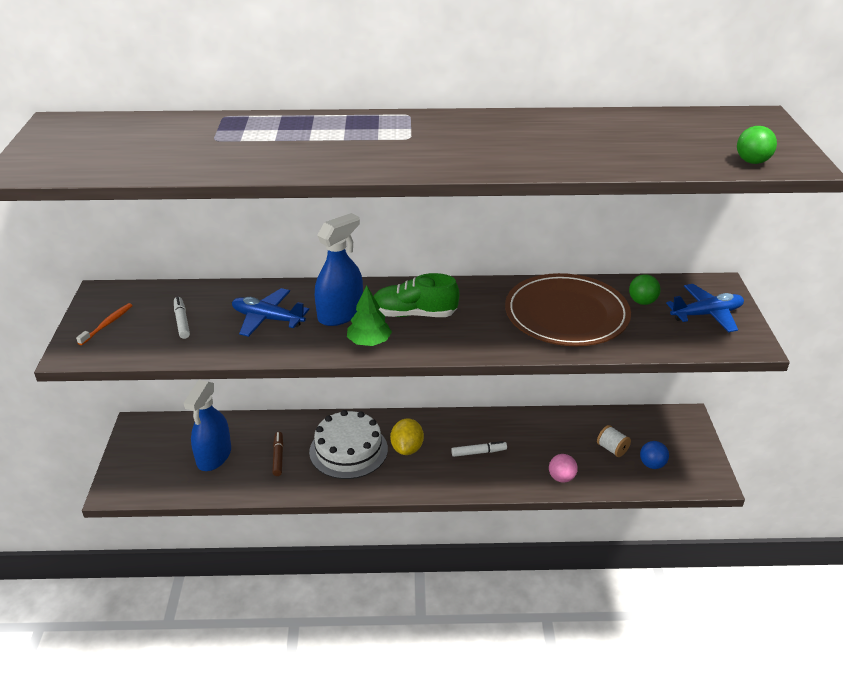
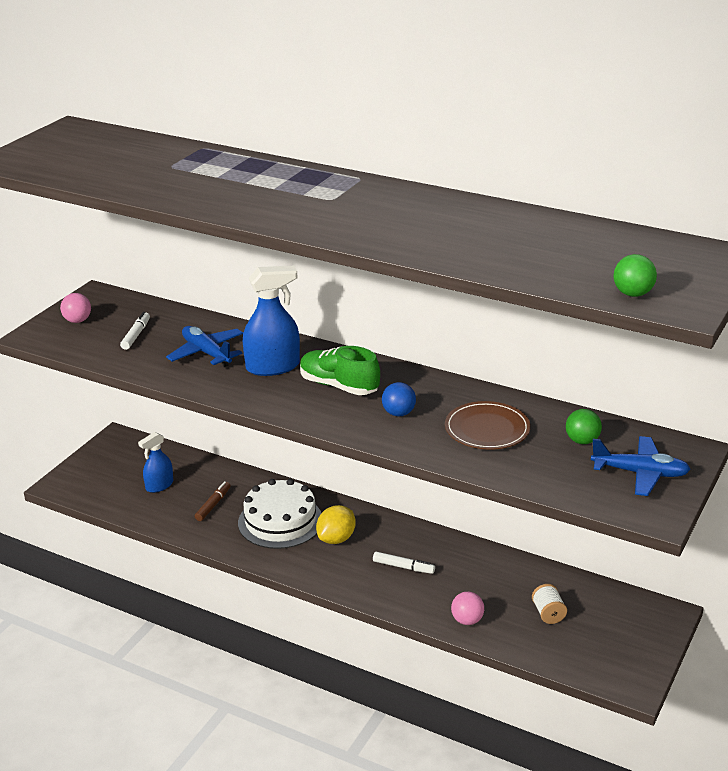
camera: 30 degrees right, 5 degrees down
(107, 324) = (77, 321): orange toothbrush -> pink ball
(214, 456) = (159, 485): blue spray bottle -> blue spray bottle, size x0.64
(369, 342) = (273, 398): green tree -> none
(566, 314) = (487, 429): brown plate -> brown plate, size x0.61
(652, 464) = (579, 644): blue ball -> blue ball (398, 413)

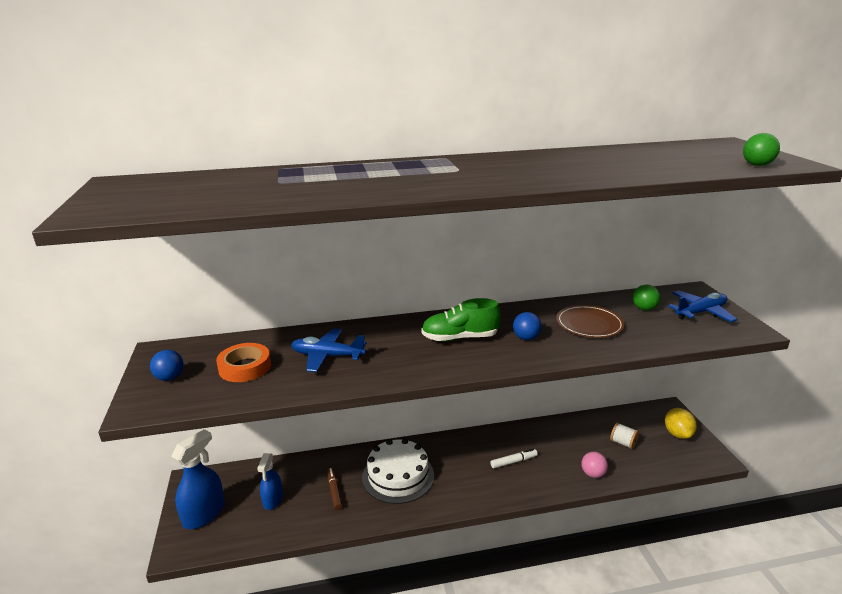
camera: 40 degrees left, 5 degrees down
(77, 321) = (170, 378): pink ball -> blue ball
(136, 335) = (245, 367): white marker -> orange tape
(273, 367) = (393, 345): blue spray bottle -> blue spray bottle (204, 514)
(336, 539) = (450, 467): yellow lemon -> yellow lemon (677, 434)

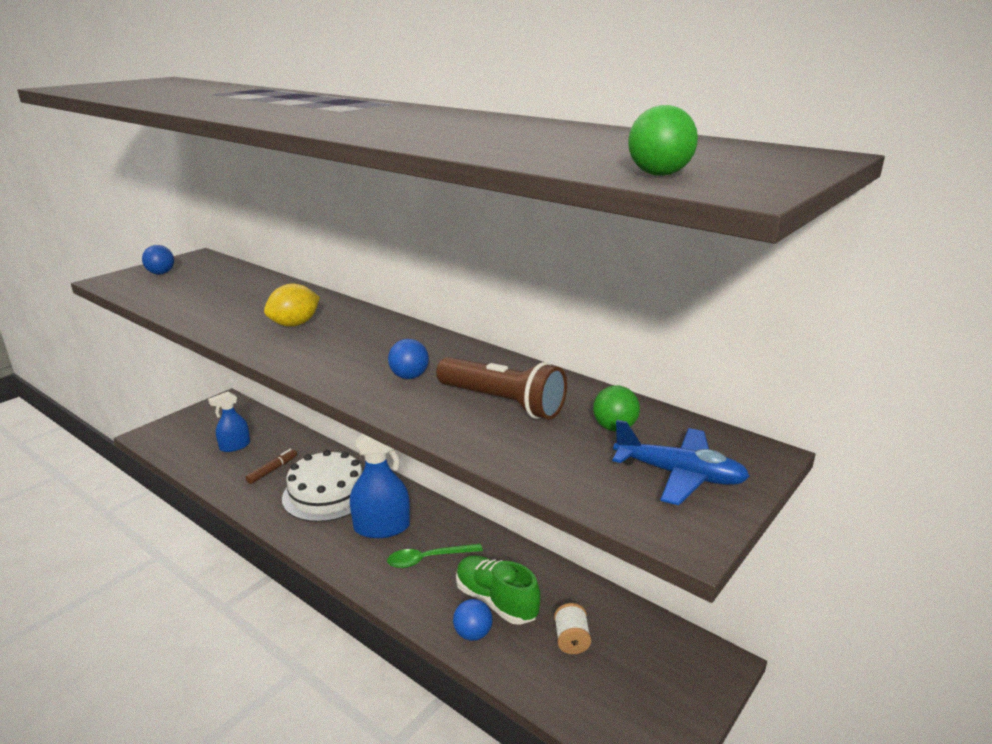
camera: 50 degrees right, 0 degrees up
(204, 514) = (193, 426): blue spray bottle -> blue spray bottle (382, 527)
(245, 367) = (202, 287): orange tape -> none
(327, 356) = (253, 306): blue plane -> none
(460, 338) = (362, 345): green shoe -> green shoe (496, 601)
(513, 462) = (428, 559): white marker -> green spoon
(589, 324) = (502, 403): brown plate -> brown flashlight
(593, 474) = (473, 634): pink ball -> blue ball
(677, 434) = (664, 693): yellow lemon -> yellow lemon (294, 324)

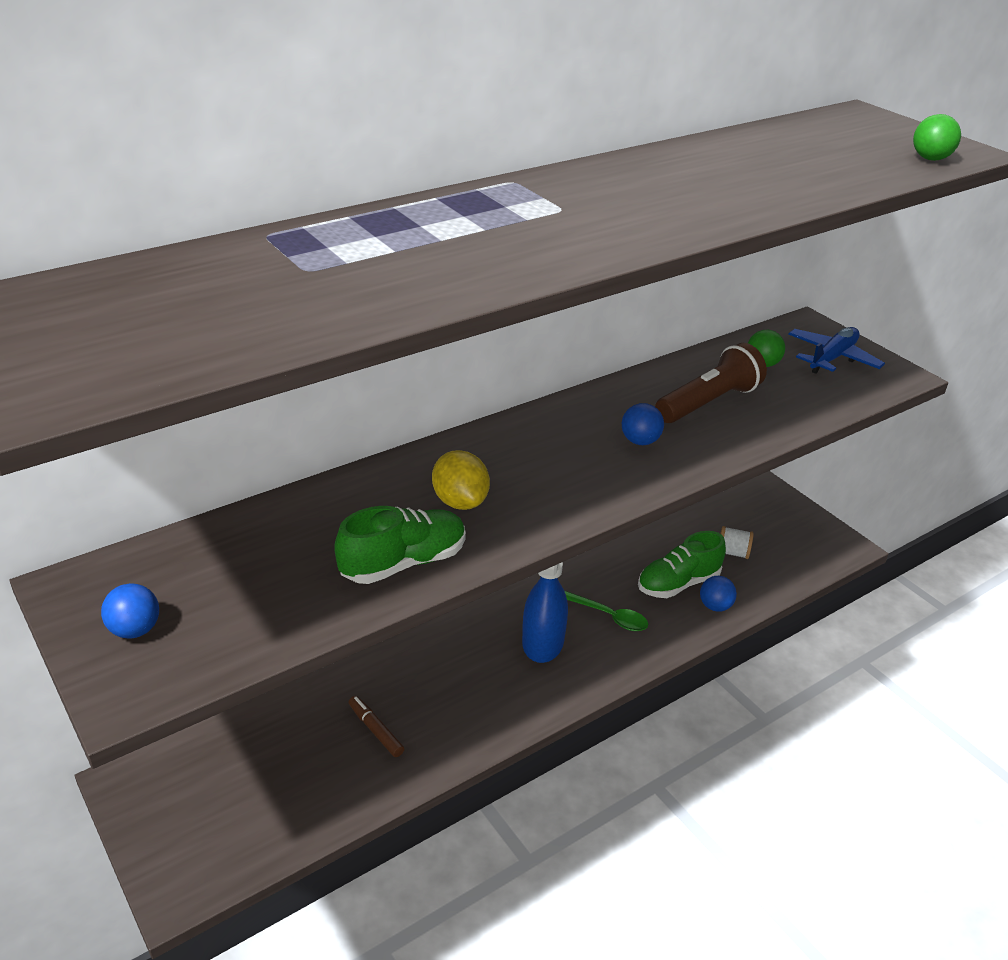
camera: 75 degrees left, 10 degrees up
(220, 318) = (403, 563): none -> green shoe
(235, 446) = (285, 771): blue spray bottle -> none
(327, 494) = (457, 680): white cake -> none
(428, 559) = (607, 616): green spoon -> green spoon turned 60 degrees counterclockwise

